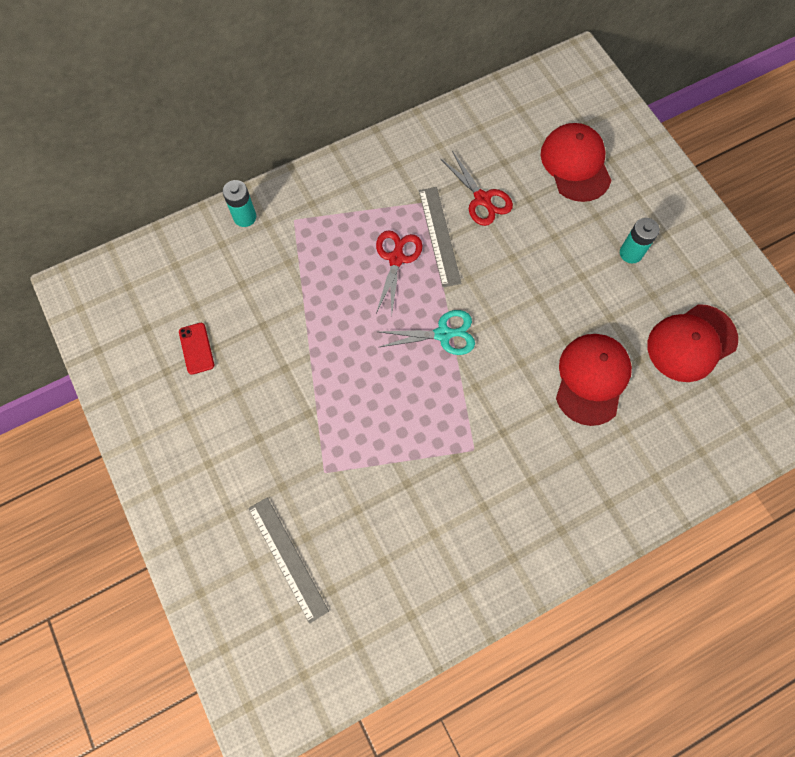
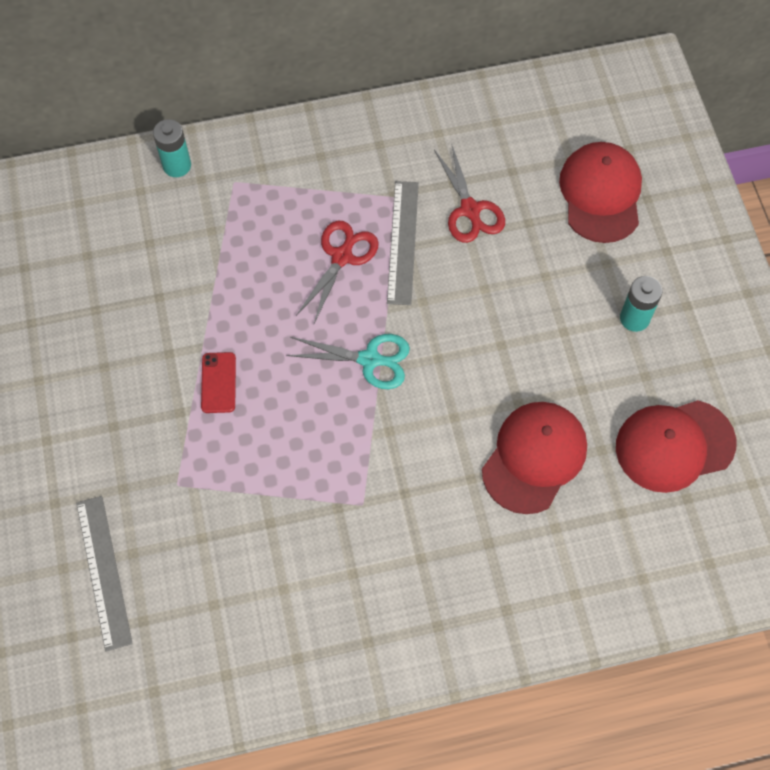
camera: 15 degrees right, 5 degrees down
(196, 348) = (73, 305): red phone -> red phone (218, 383)

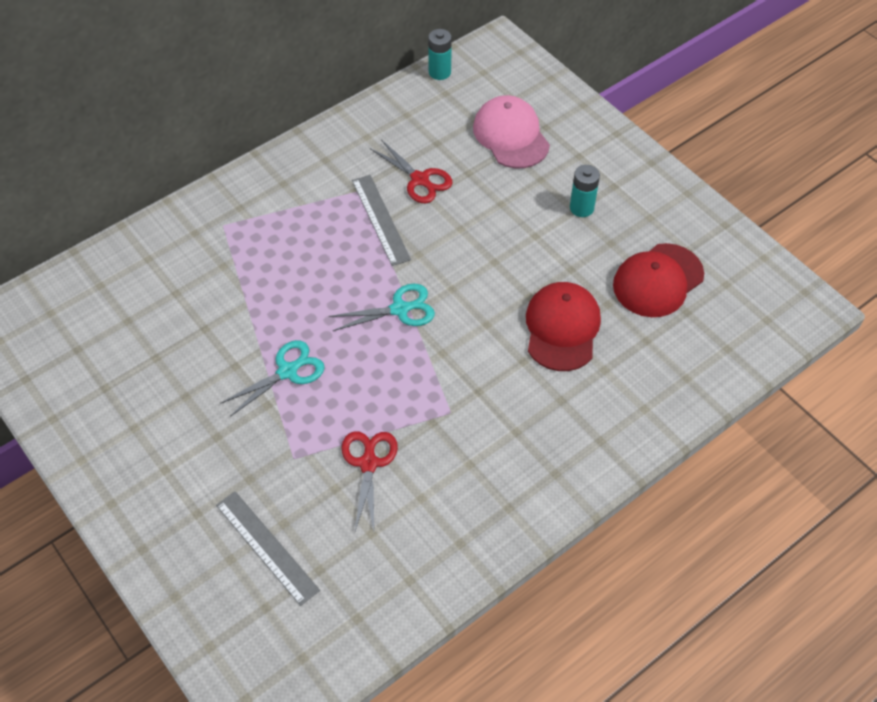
camera: 25 degrees left, 10 degrees down
(177, 165) = (169, 230): turquoise battery -> turquoise battery (439, 72)
(218, 383) = (288, 371): red phone -> turquoise scissors
(342, 256) = (338, 246): red scissors -> red scissors (368, 463)
(601, 194) = (511, 135): red cap -> pink cap

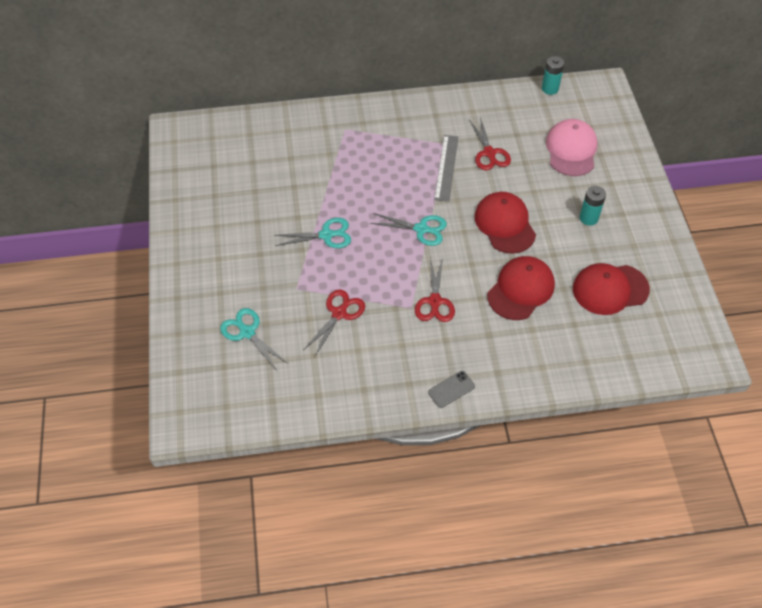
camera: 30 degrees right, 0 degrees up
(267, 547) = (247, 332): grey ruler -> turquoise scissors
(474, 391) = (435, 302): none -> red scissors
(493, 258) = (505, 224): none -> red cap
(562, 488) = (451, 389): none -> grey phone

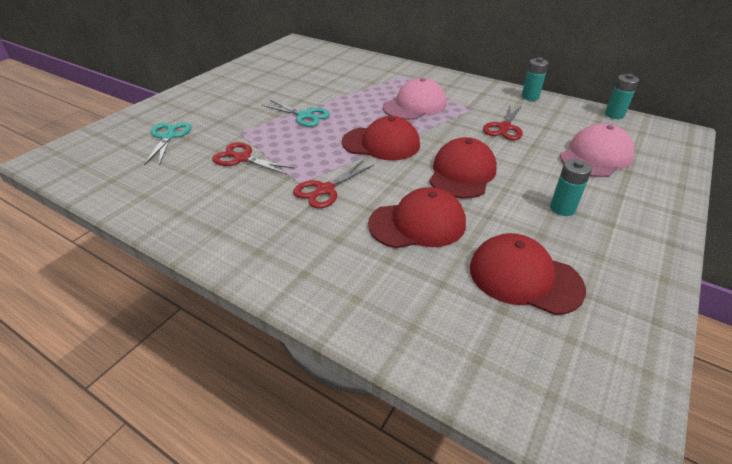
camera: 40 degrees right, 15 degrees down
(339, 313) = (242, 158): red scissors -> red scissors turned 135 degrees counterclockwise
(399, 166) = (414, 105): none -> pink cap
(421, 229) = (381, 143): turquoise scissors -> red cap
(446, 167) = (453, 121): grey ruler -> none
(451, 389) = (242, 258): grey phone -> none
(475, 99) = (530, 97): none -> turquoise battery

